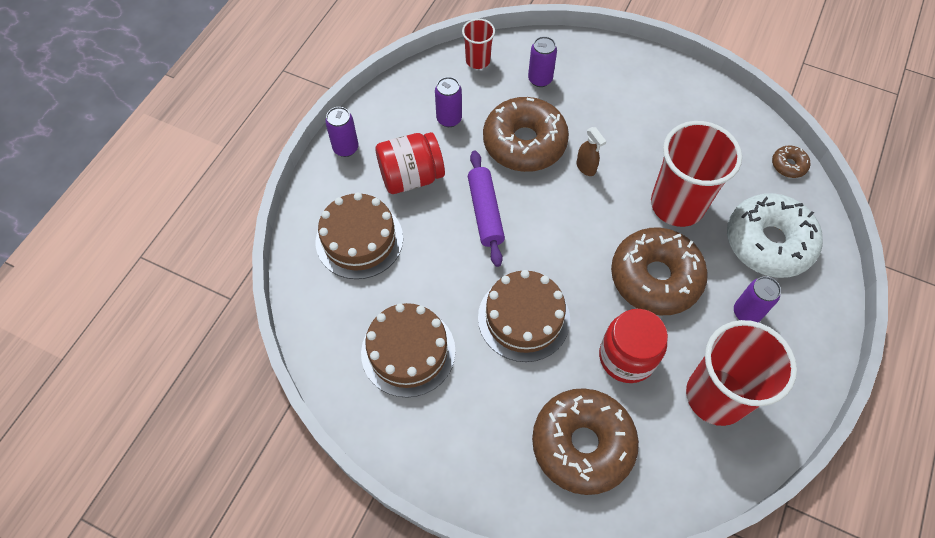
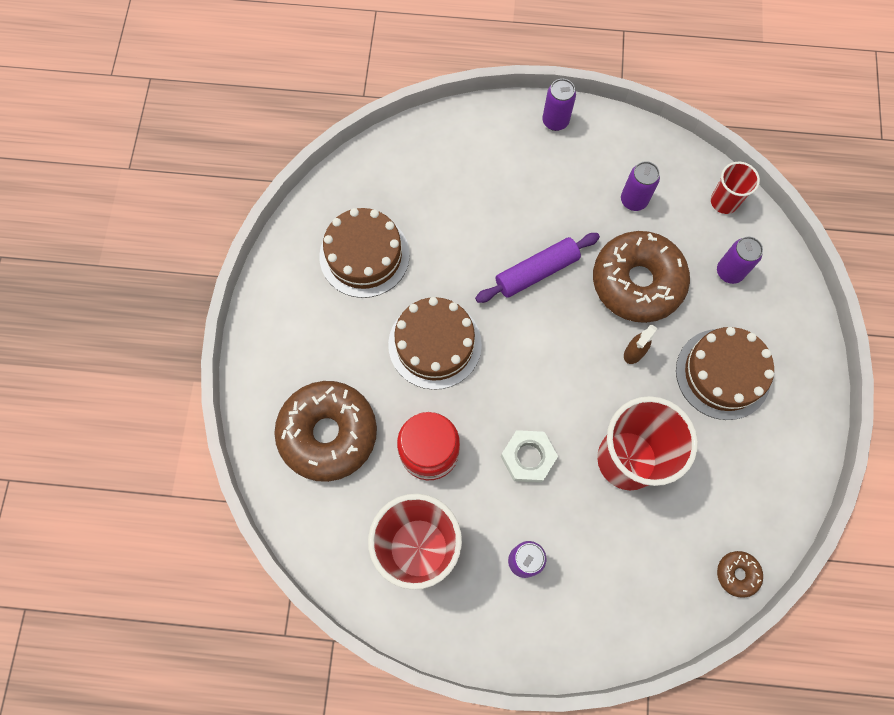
camera: 70 degrees right, 10 degrees up
(359, 240) = (460, 172): brown cake -> brown cake (723, 374)
(411, 177) = (548, 191): red jar -> none
(655, 278) = (528, 457): brown donut -> white nut
(768, 242) = (620, 569): white donut -> none

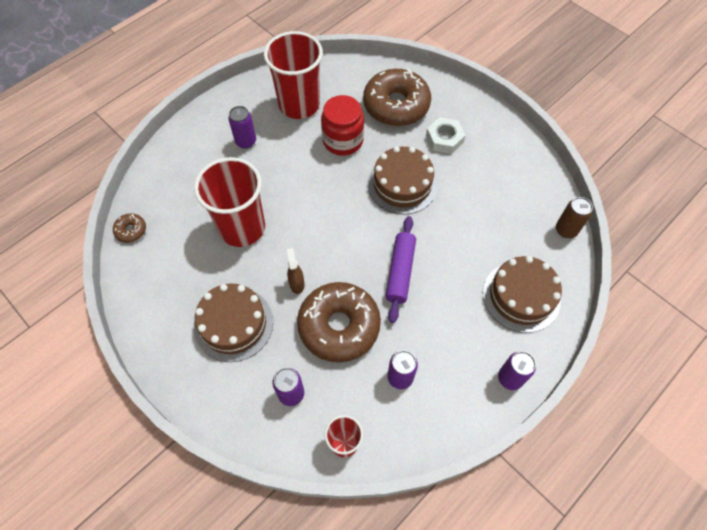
camera: 130 degrees right, 10 degrees down
(362, 163) = (566, 230): none -> brown can
(364, 255) = (493, 188): brown cake -> brown cake (521, 296)
(528, 457) = (293, 181): white nut -> white nut (444, 139)

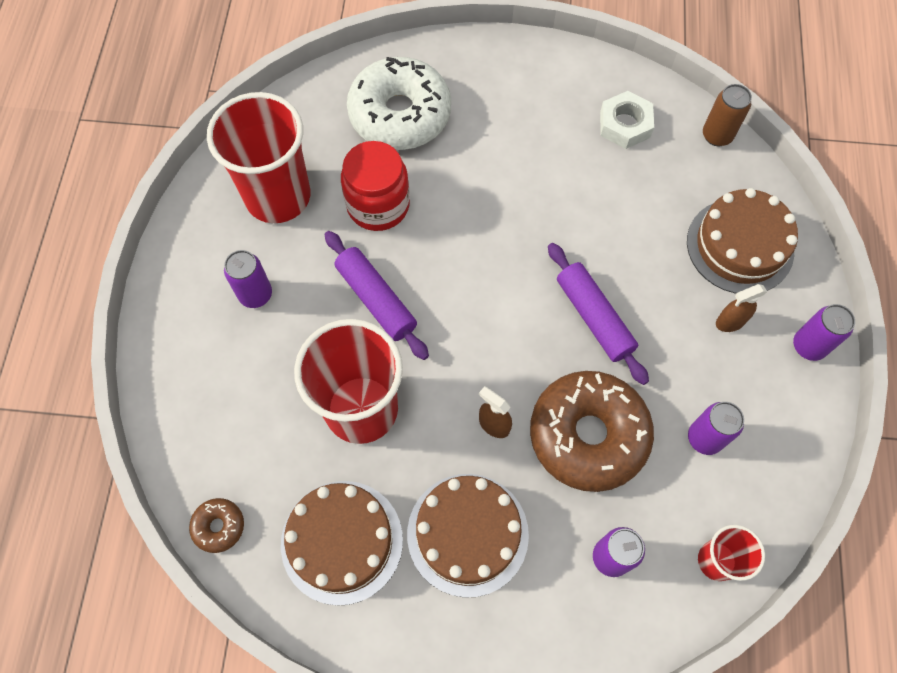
camera: 40 degrees left, 5 degrees up
(298, 183) = (376, 299): none -> purple rolling pin
(396, 105) = (400, 114): brown donut -> white donut
(402, 184) = (499, 210): brown cake -> brown cake (342, 541)
(444, 139) = (495, 118): white nut -> white nut (625, 125)
(475, 330) = (730, 322): none -> brown spray bottle

